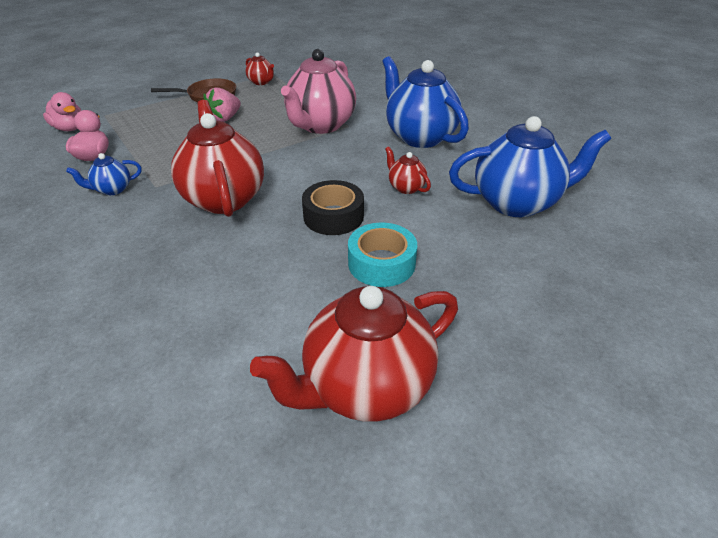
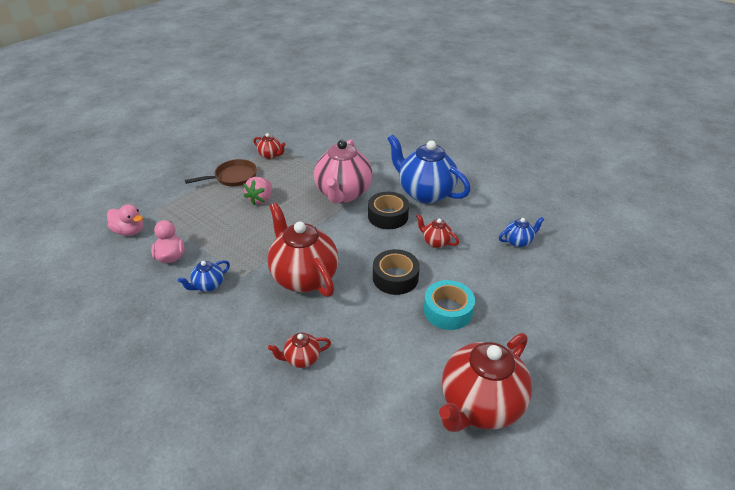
camera: 15 degrees left, 0 degrees up
(165, 282) = (302, 359): none -> red teapot
(361, 153) = (388, 216): none -> black tape
(517, 203) = (518, 241): blue teapot -> blue teapot, size x0.45

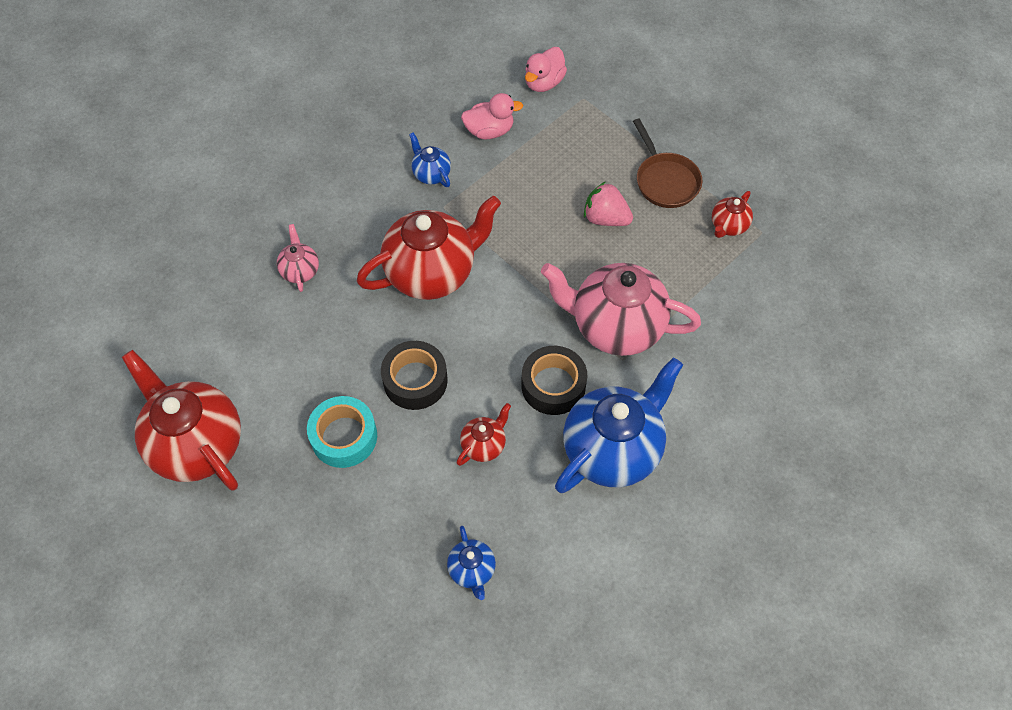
camera: 95 degrees right, 20 degrees up
(302, 359) = (300, 271): red teapot -> pink teapot

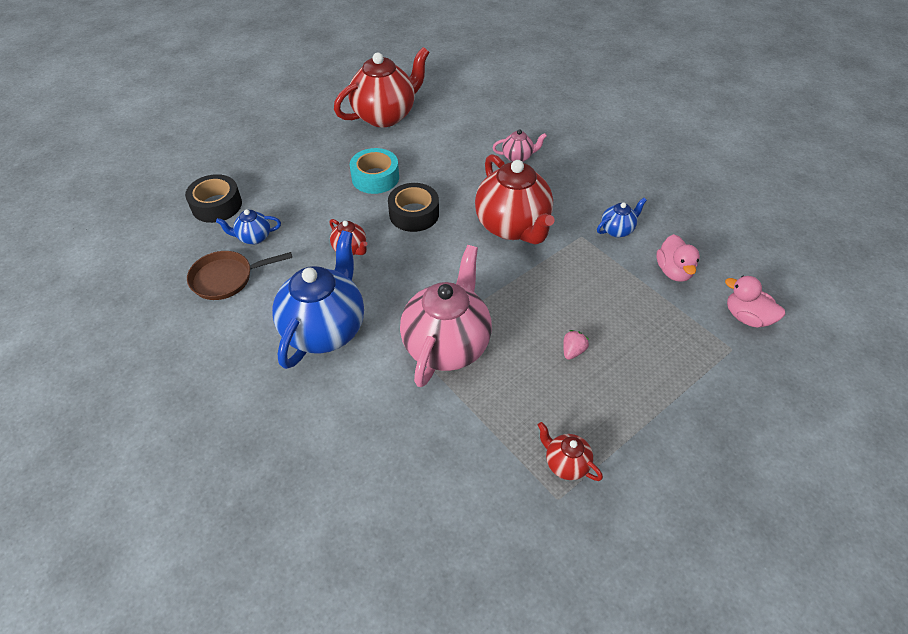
camera: 95 degrees right, 10 degrees down
(553, 385) = (394, 295): black tape -> black tape (216, 205)
(605, 218) = (573, 351): pink strawberry -> pink strawberry, size x0.60
(612, 450) = (325, 329): blue teapot -> blue teapot turned 120 degrees counterclockwise
(665, 181) = (625, 410): brown pan -> brown pan (226, 278)

